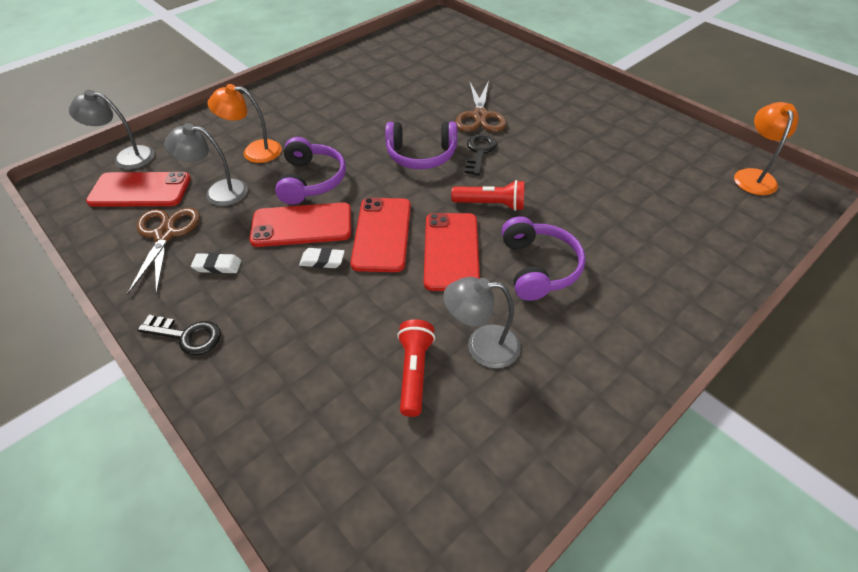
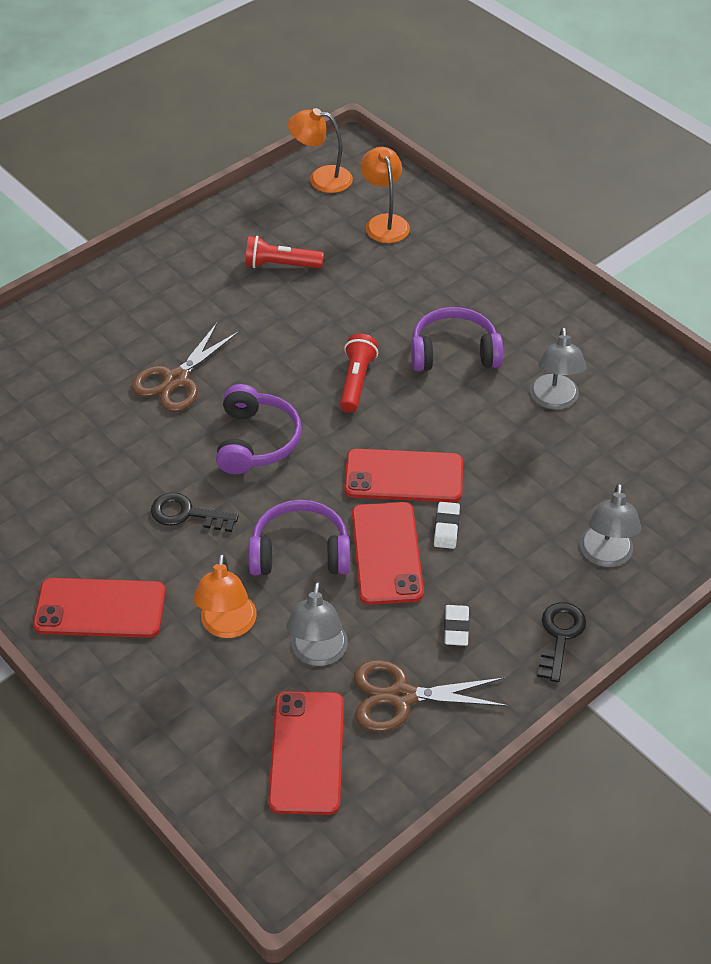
camera: 90 degrees left, 0 degrees up
(127, 157) = (223, 795): grey lamp -> grey lamp (605, 556)
(414, 372) = (587, 448): red flashlight -> red flashlight (281, 265)
(451, 251) = (431, 417): red phone -> red phone (100, 608)
(479, 152) = (256, 385): black key -> black key (187, 514)
(480, 116) = (176, 380): brown scissors -> brown scissors turned 120 degrees clockwise
(710, 218) = (384, 222): none -> orange lamp

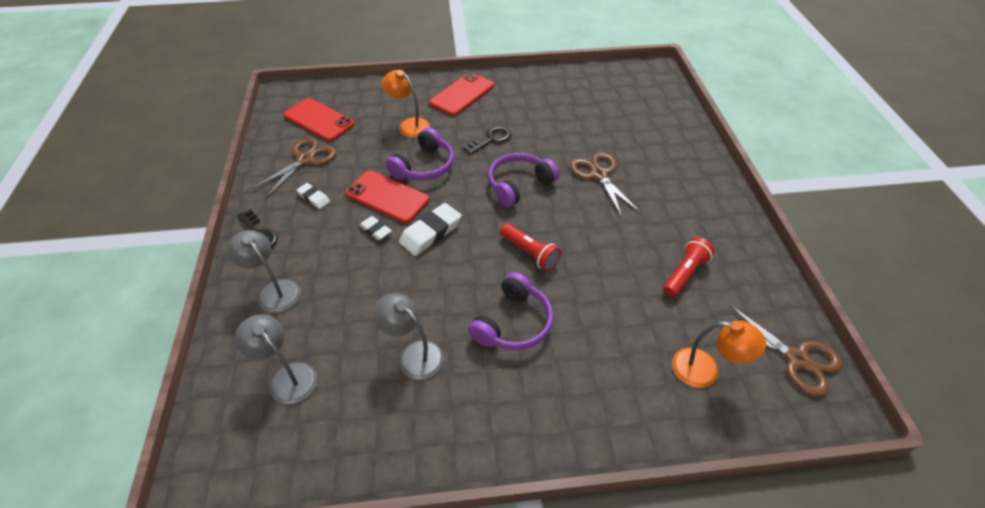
camera: 125 degrees right, 0 degrees up
(256, 441) = (519, 185): purple headphones -> purple headphones turned 105 degrees clockwise
(317, 654) = (360, 145): grey lamp -> grey lamp (287, 377)
(321, 178) = (797, 359): orange lamp -> brown scissors
(403, 476) = (430, 232): red phone -> white eraser

